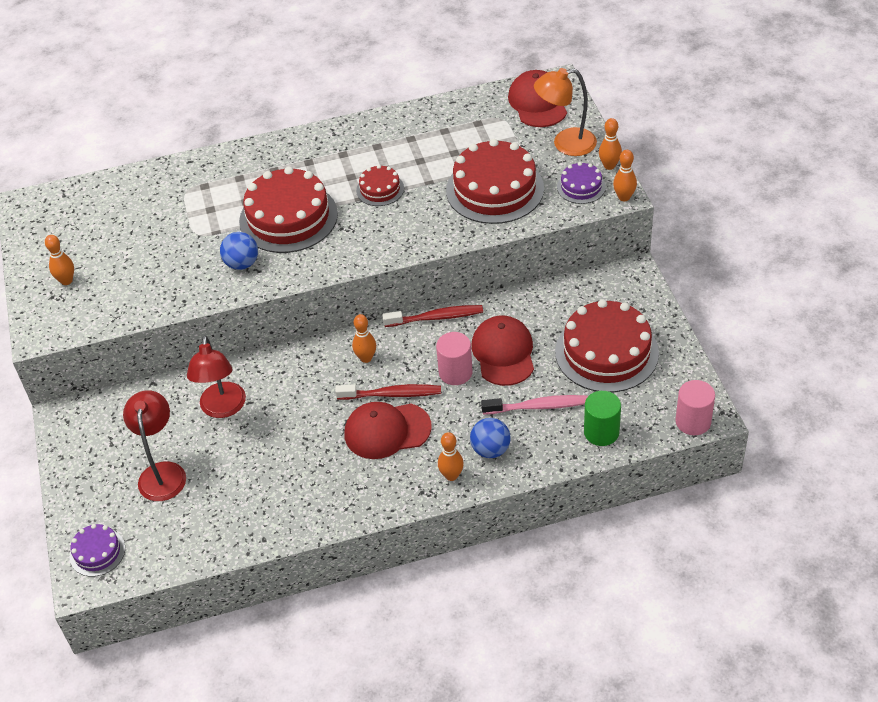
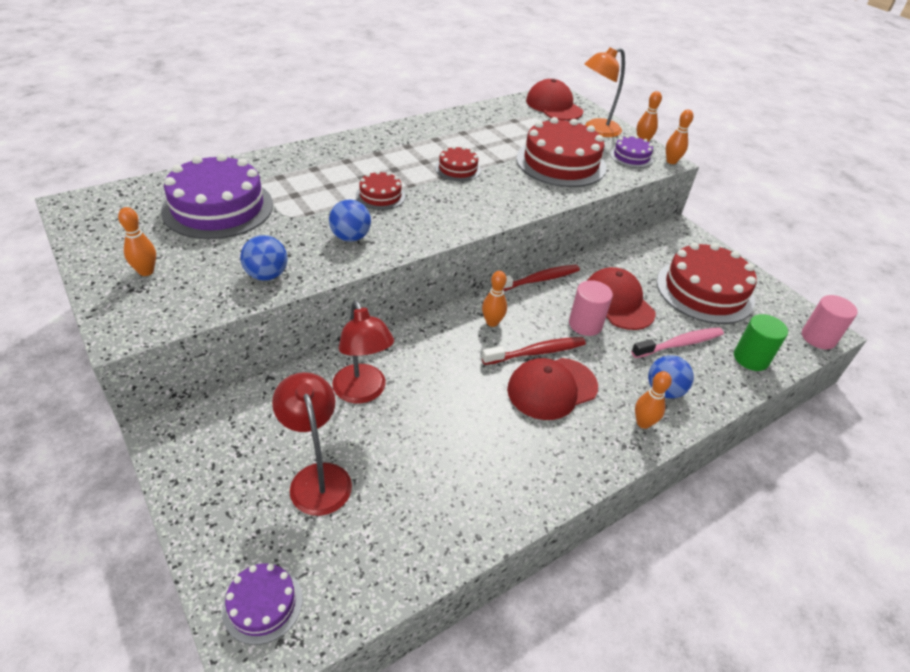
camera: 25 degrees left, 5 degrees down
(140, 218) = (218, 207): none -> purple cake
(158, 296) = (267, 275): none -> blue ball
(288, 217) = (380, 196): red cake -> red cake, size x0.49

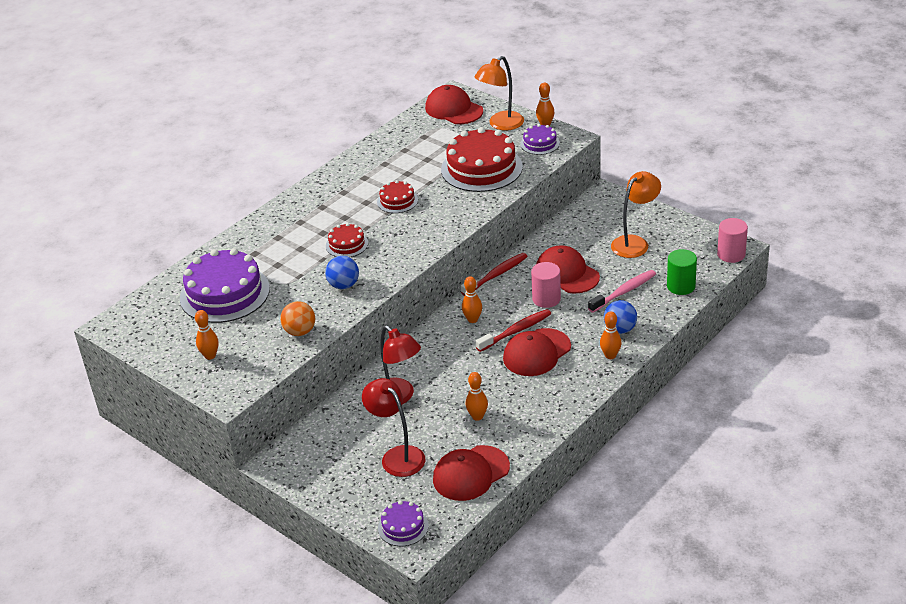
camera: 10 degrees left, 5 degrees down
(267, 275) = (300, 332): blue ball -> orange ball
(398, 543) = (471, 473): none -> red cap
(671, 161) = (575, 138): orange bowling pin -> orange bowling pin (477, 416)
(704, 291) = (635, 243): red cake -> orange lamp

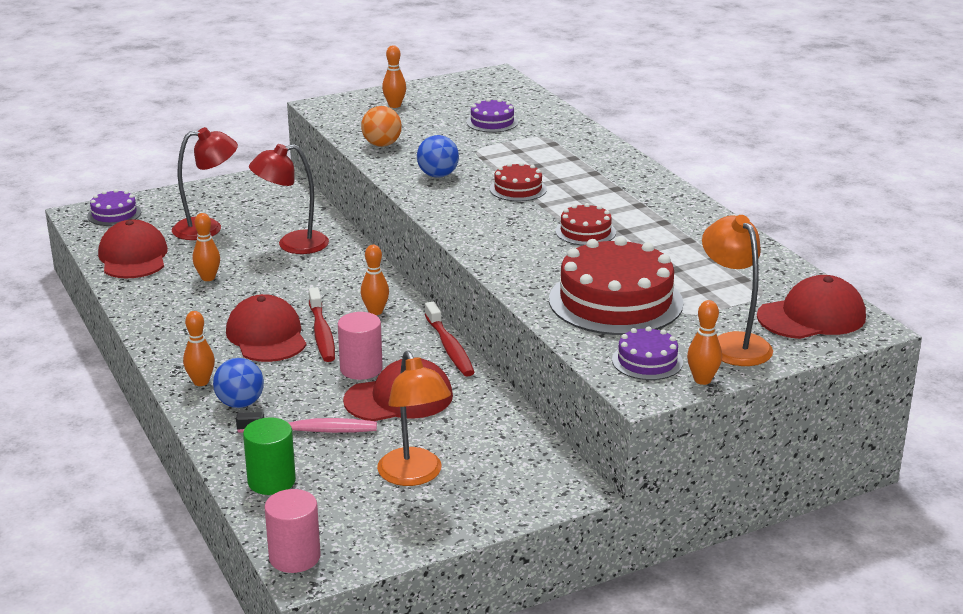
camera: 110 degrees right, 10 degrees down
(225, 293) = (492, 122): purple cake -> purple cake, size x0.49
(624, 292) = (311, 430): pink toothbrush -> pink toothbrush turned 75 degrees counterclockwise

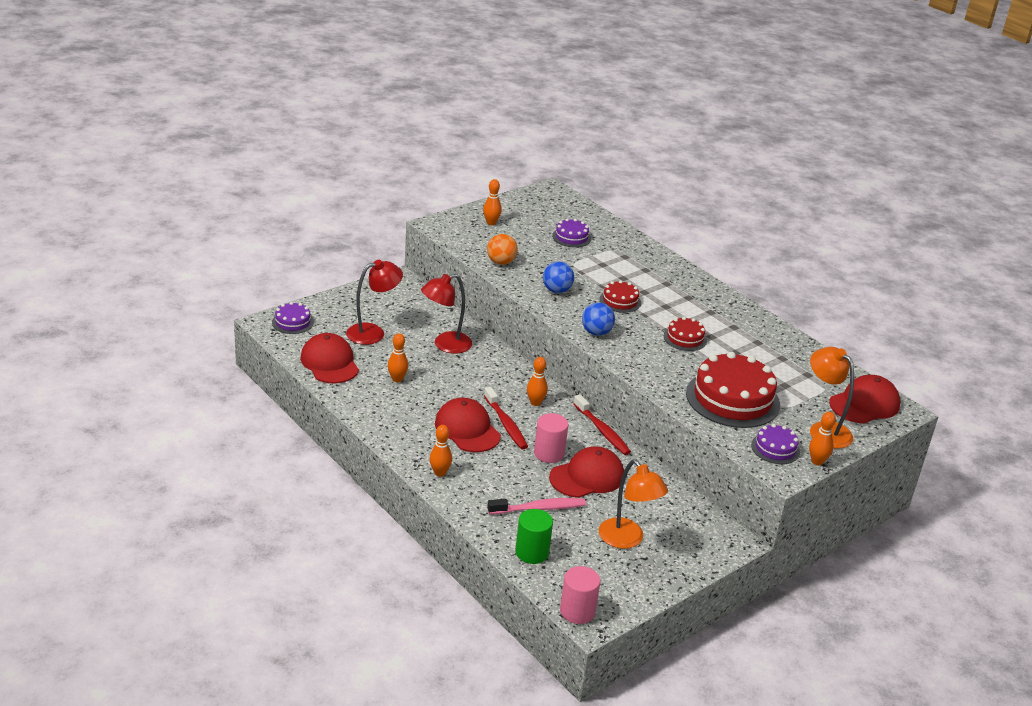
camera: 15 degrees left, 5 degrees up
(240, 403) = (477, 489): blue ball -> blue ball (596, 332)

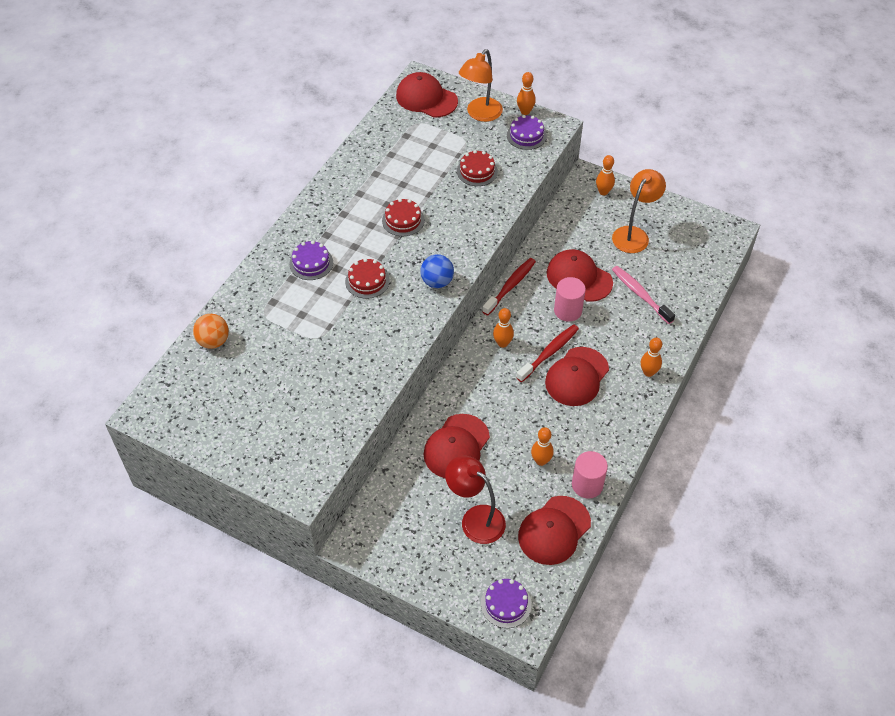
camera: 110 degrees left, 20 degrees up
(445, 345) = (456, 446): red lamp -> red cap
(491, 223) = (265, 440): orange bowling pin -> orange bowling pin (603, 192)
(501, 262) = (352, 398): orange ball -> orange ball (213, 341)
(532, 552) = (692, 282): green cylinder -> none
(556, 290) = (380, 334): blue ball -> none
(571, 237) = (256, 357): purple cake -> purple cake (311, 263)
(577, 611) = (728, 240): pink cylinder -> pink cylinder (587, 485)
(732, 399) = (477, 171): red cake -> red cake, size x0.49

